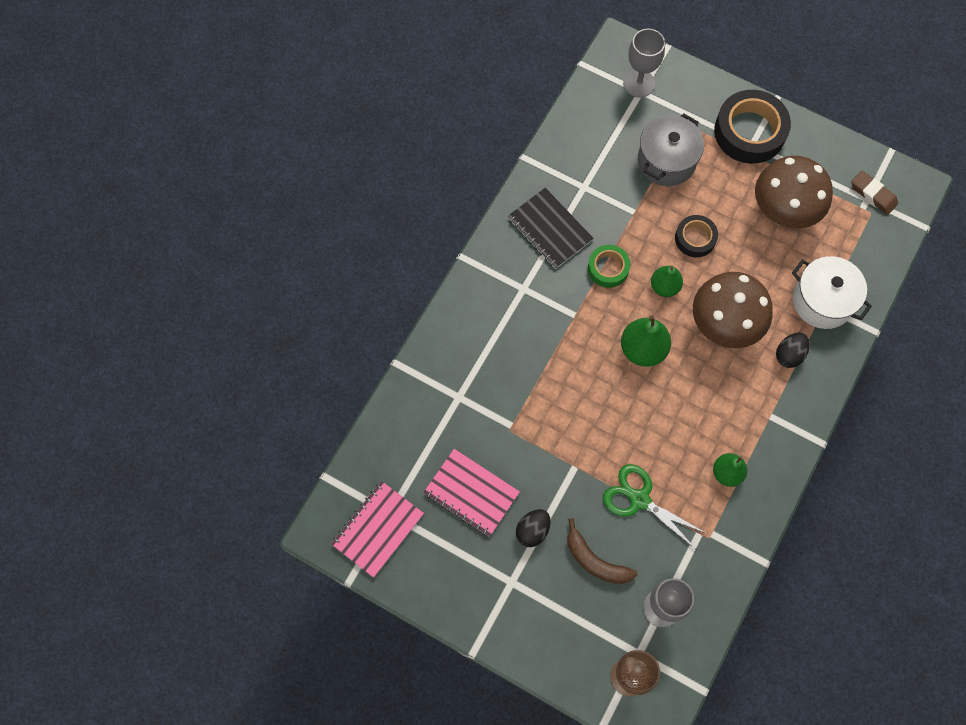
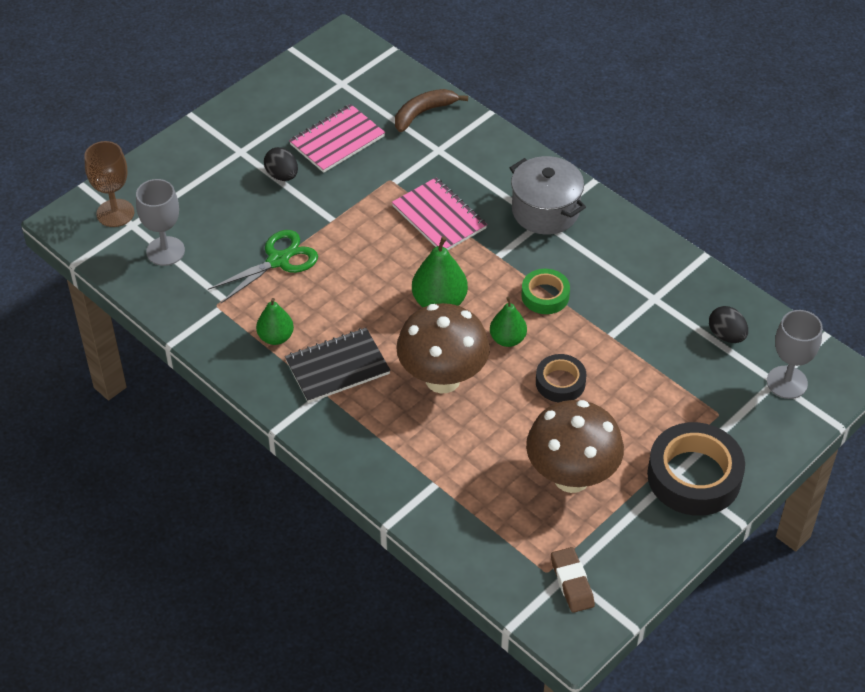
camera: 105 degrees right, 20 degrees down
(377, 529) = (330, 73): pink notebook -> pink notebook (439, 217)
(549, 229) = (607, 257): black notebook -> black notebook (337, 367)
(595, 561) = (233, 213): brown banana -> brown banana (423, 113)
(666, 161) = (670, 382): grey pot -> grey pot (545, 211)
(789, 355) = (387, 430): black egg -> black egg (726, 335)
(822, 301) = (443, 482): white pot -> none
(873, 194) = (572, 582): brown eraser -> brown eraser turned 75 degrees counterclockwise

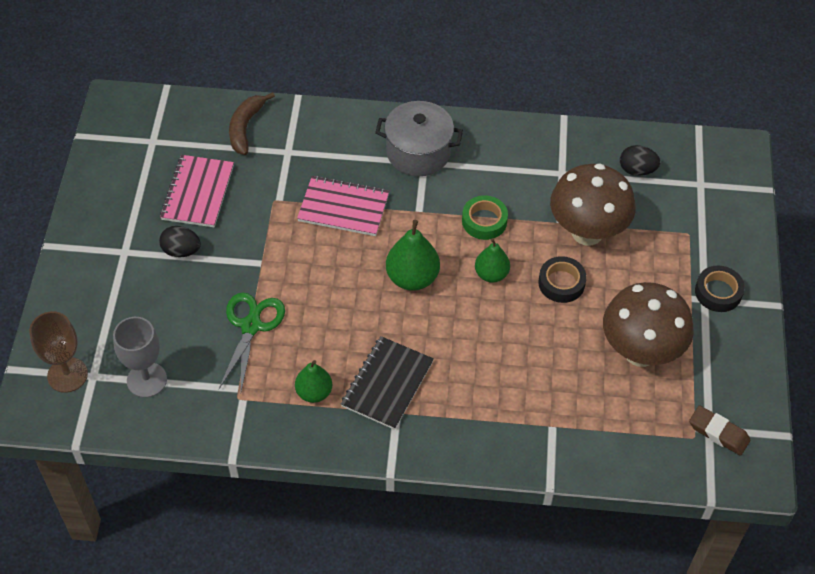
camera: 40 degrees left, 5 degrees up
(442, 379) = (476, 339): brown mushroom -> brown mushroom (587, 232)
(694, 476) = (718, 292): black tape -> black tape, size x0.56
(787, 382) = (708, 179): grey goblet -> none

